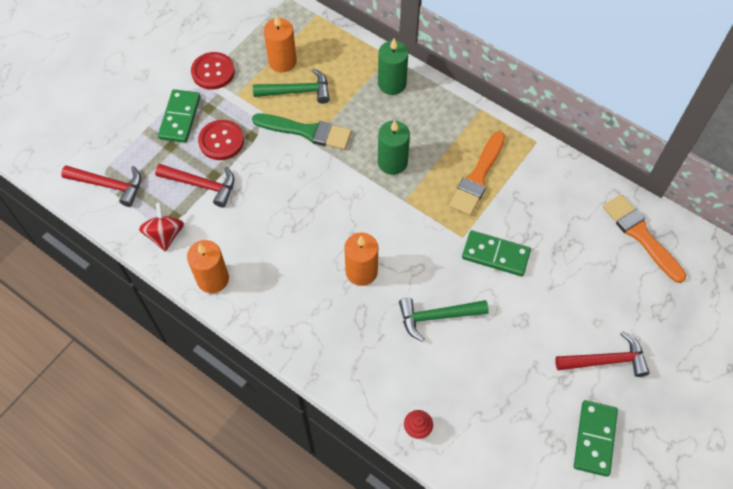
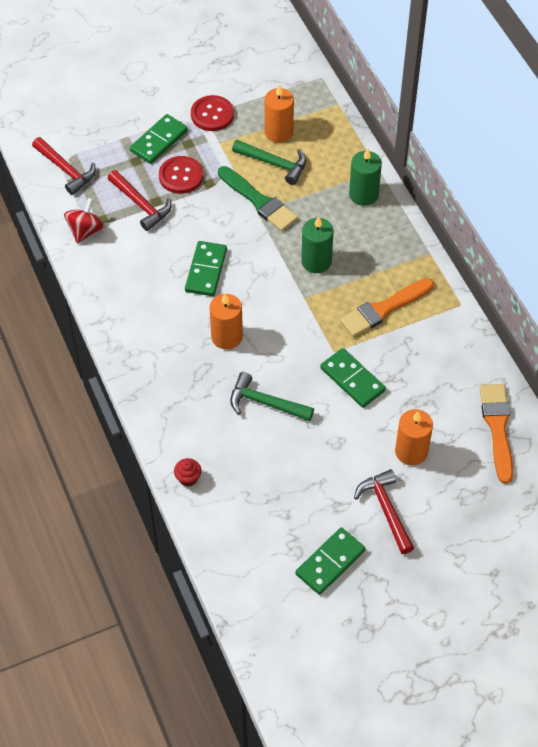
camera: 30 degrees right, 5 degrees down
(213, 279) = (101, 283): orange candle -> orange candle (411, 451)
(302, 218) = (206, 270): none -> green domino
(606, 360) = (386, 510): red hammer -> red hammer turned 135 degrees counterclockwise

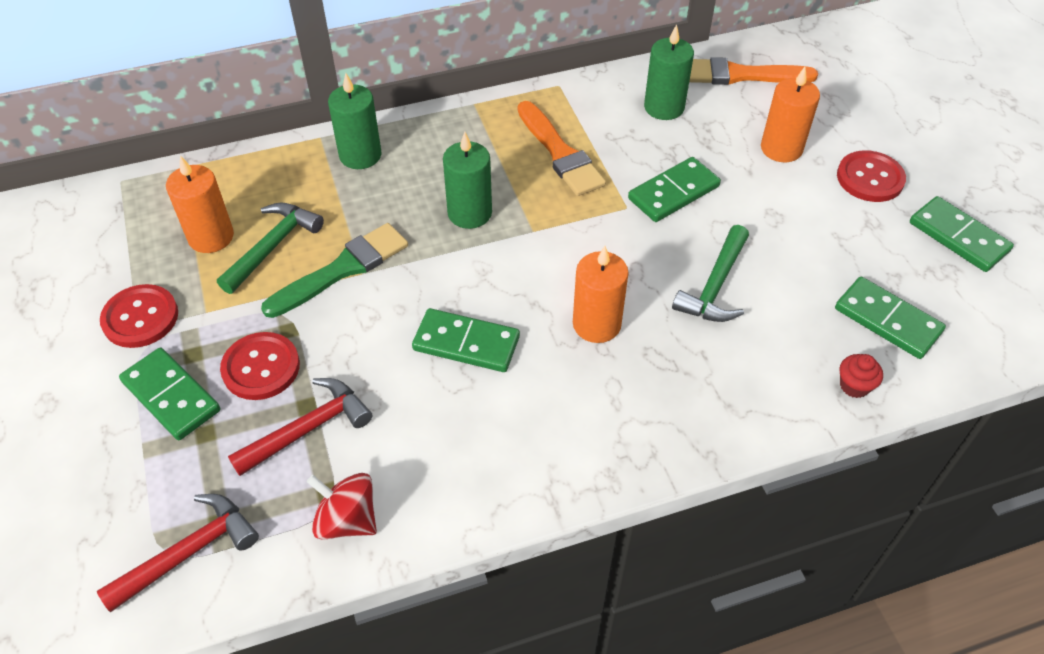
camera: 85 degrees left, 5 degrees down
(245, 504) = (887, 320): none -> green domino
(386, 510) = (870, 178): red hammer -> red button
(446, 373) = (664, 107): none -> green candle

